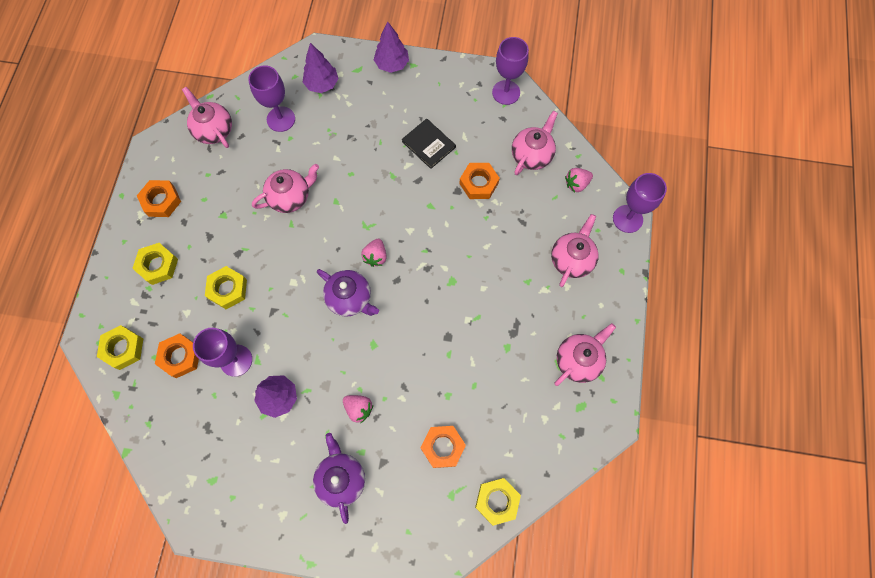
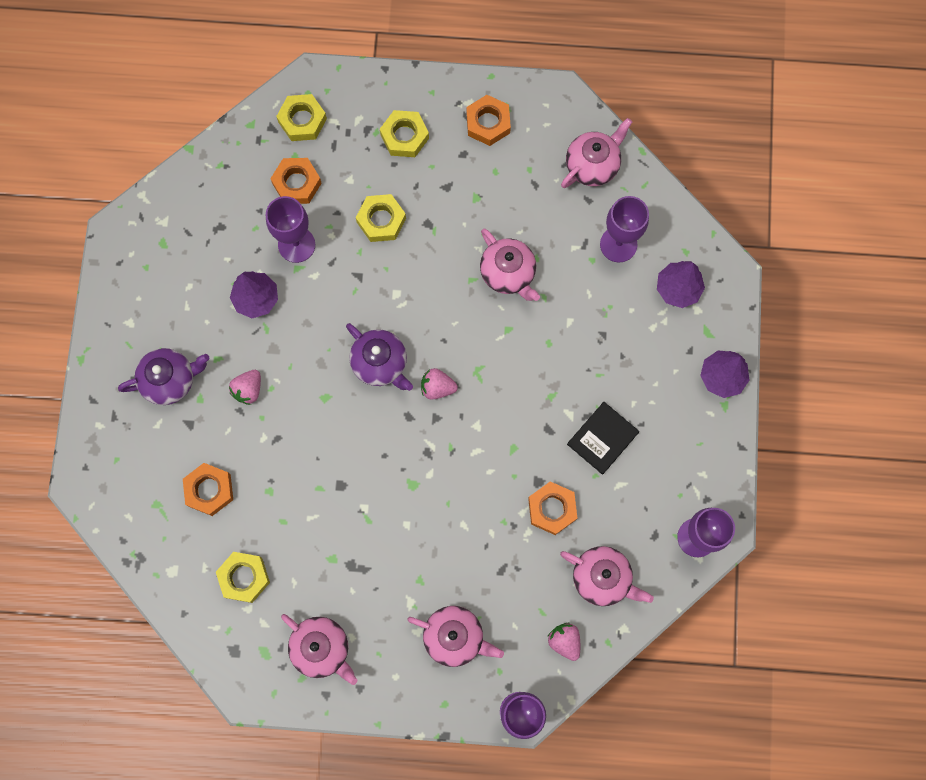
camera: 85 degrees right, 5 degrees up
(350, 298) = (380, 363): purple teapot -> purple teapot turned 75 degrees counterclockwise
(497, 501) = (152, 557): yellow nut -> yellow nut (244, 577)

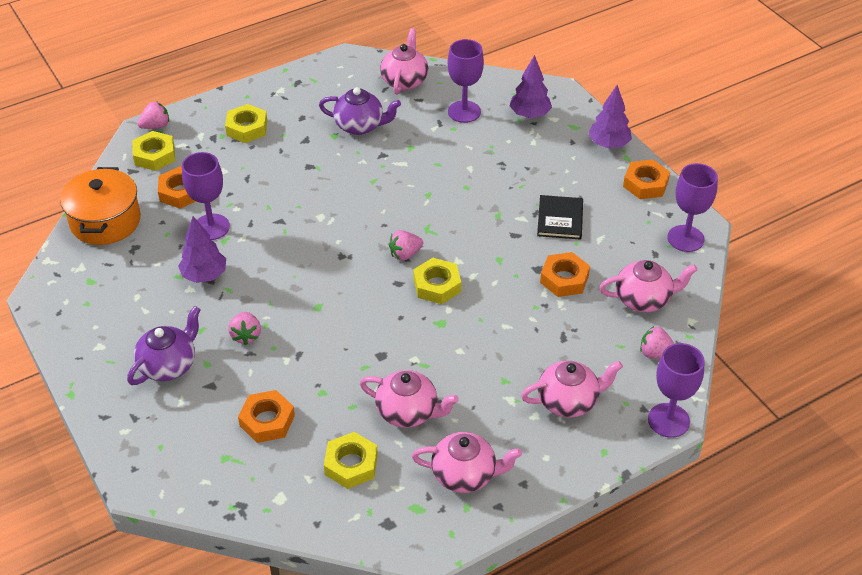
camera: 35 degrees left, 30 degrees down
(214, 178) = (105, 221): none -> orange pot
(326, 81) = (156, 126): none -> pink strawberry
(380, 363) = (345, 263): purple teapot -> purple teapot (360, 126)
(381, 220) = (270, 181): yellow nut -> yellow nut (437, 285)
(488, 123) = (305, 93): orange nut -> orange nut (645, 184)
(508, 273) = (398, 164): pink teapot -> pink teapot (408, 412)

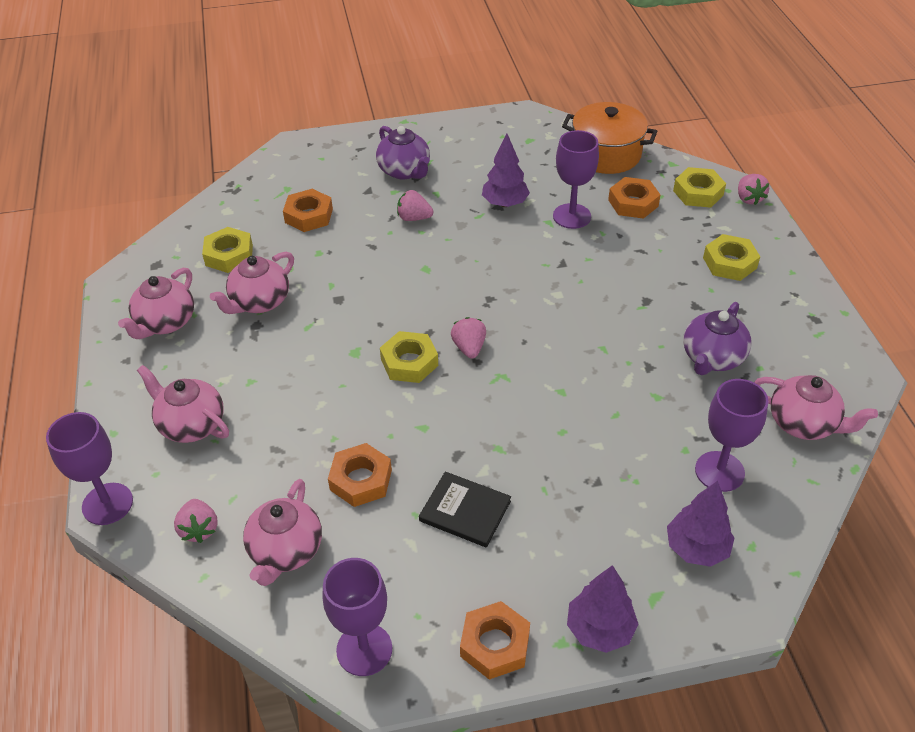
camera: 110 degrees right, 0 degrees up
(568, 401) = (191, 424): pink teapot -> pink teapot turned 120 degrees clockwise
(656, 354) = (199, 529): pink strawberry -> pink strawberry turned 120 degrees clockwise

